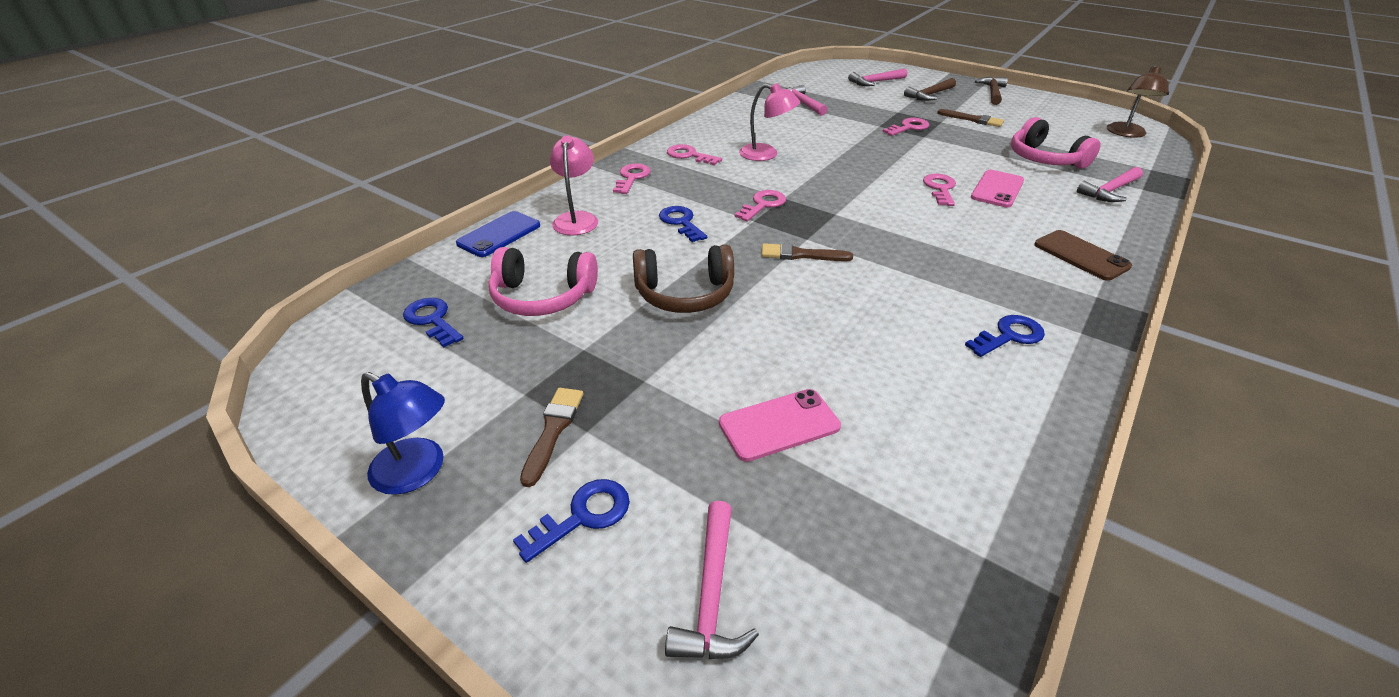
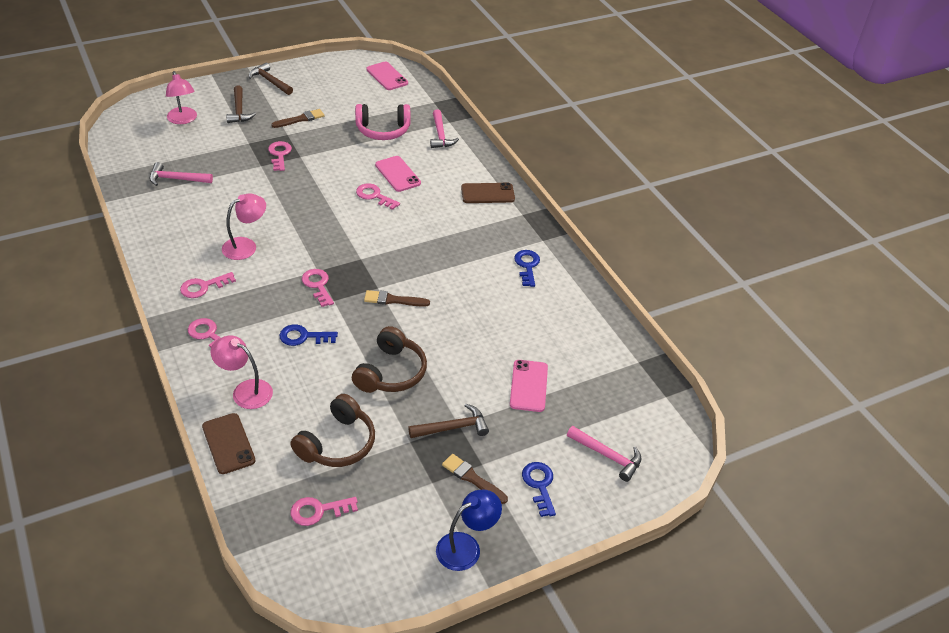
camera: 65 degrees left, 5 degrees up
(432, 320) = (318, 511): blue key -> pink key
(499, 234) = (228, 443): blue phone -> brown phone
(542, 297) = (337, 443): pink headphones -> brown headphones
(634, 377) = (452, 428): none -> brown hammer
(801, 255) = (393, 300): brown brush -> brown brush turned 60 degrees clockwise
(875, 82) = (183, 120): pink hammer -> pink lamp
(1126, 133) = (387, 76): brown lamp -> pink phone

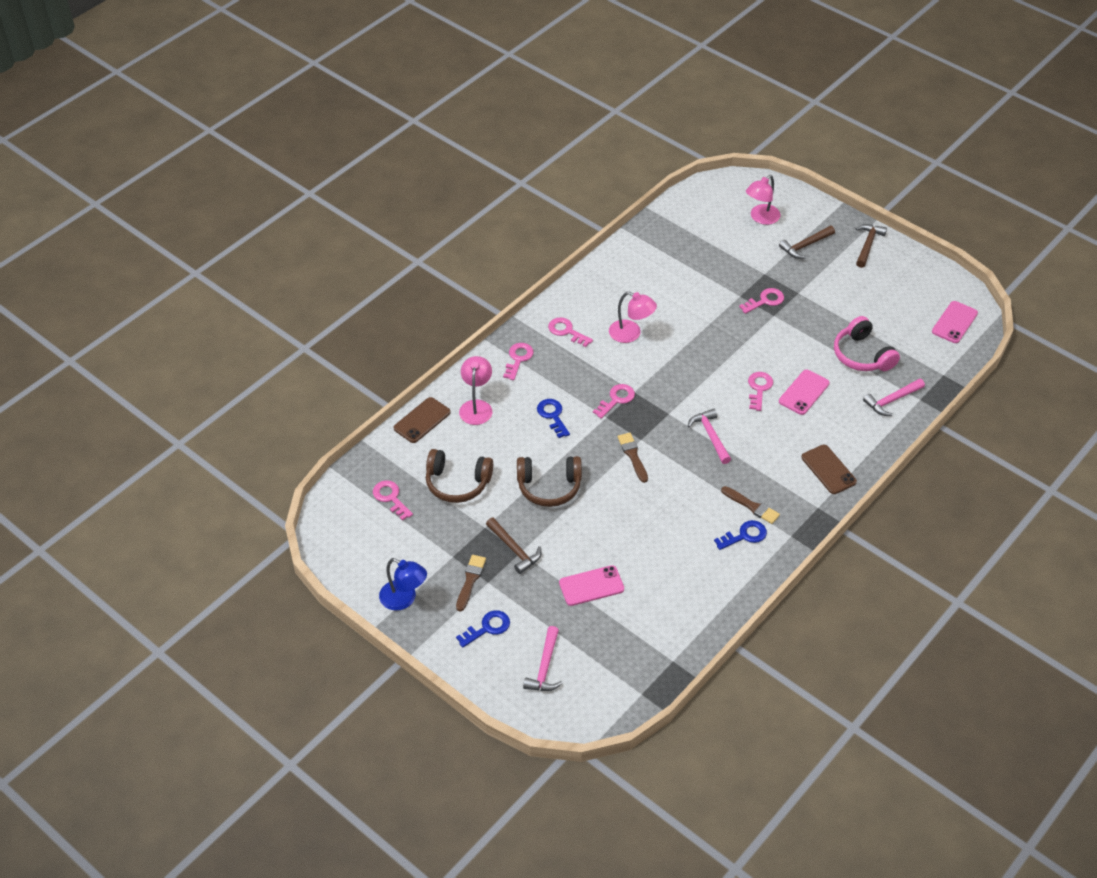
camera: 70 degrees right, 5 degrees up
(177, 179) = (680, 253): pink hammer -> pink hammer (710, 436)
(300, 119) = (828, 291): brown brush -> brown brush (752, 506)

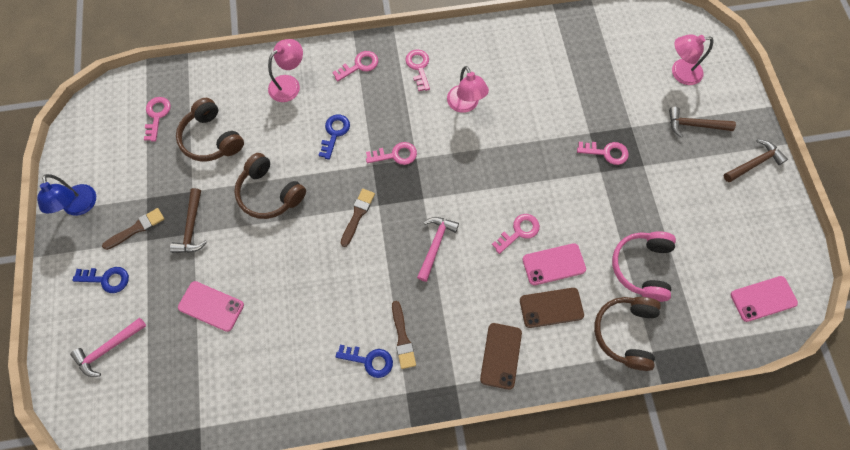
camera: 40 degrees right, 20 degrees up
(422, 420) = (241, 67): brown phone -> brown phone (551, 307)
(892, 400) = (625, 332): pink hammer -> brown headphones

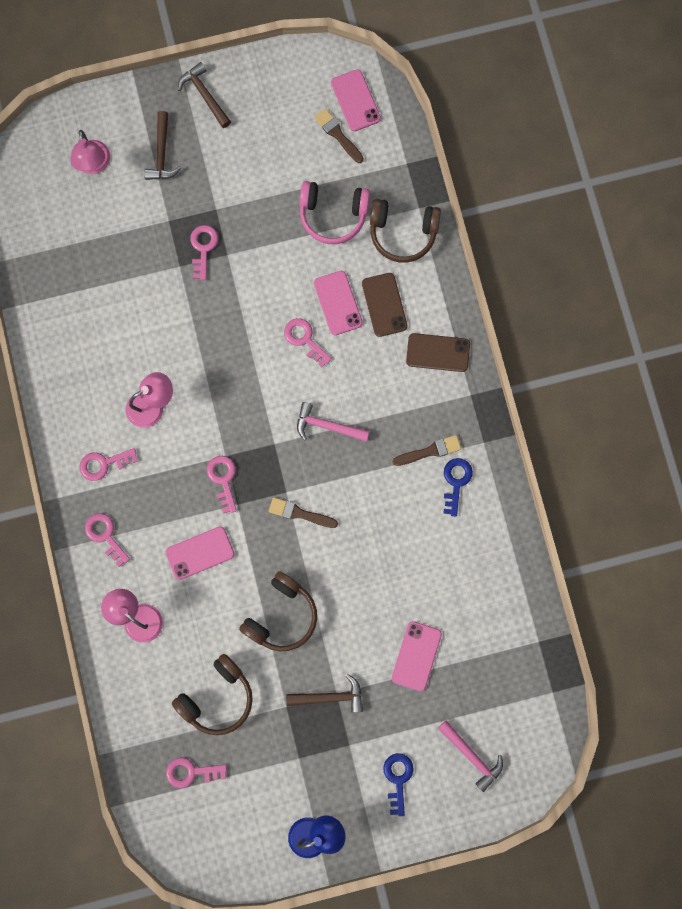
camera: 95 degrees left, 10 degrees up
(136, 228) = (336, 760): brown brush -> brown brush (337, 134)
(334, 133) = (200, 553): blue key -> pink phone

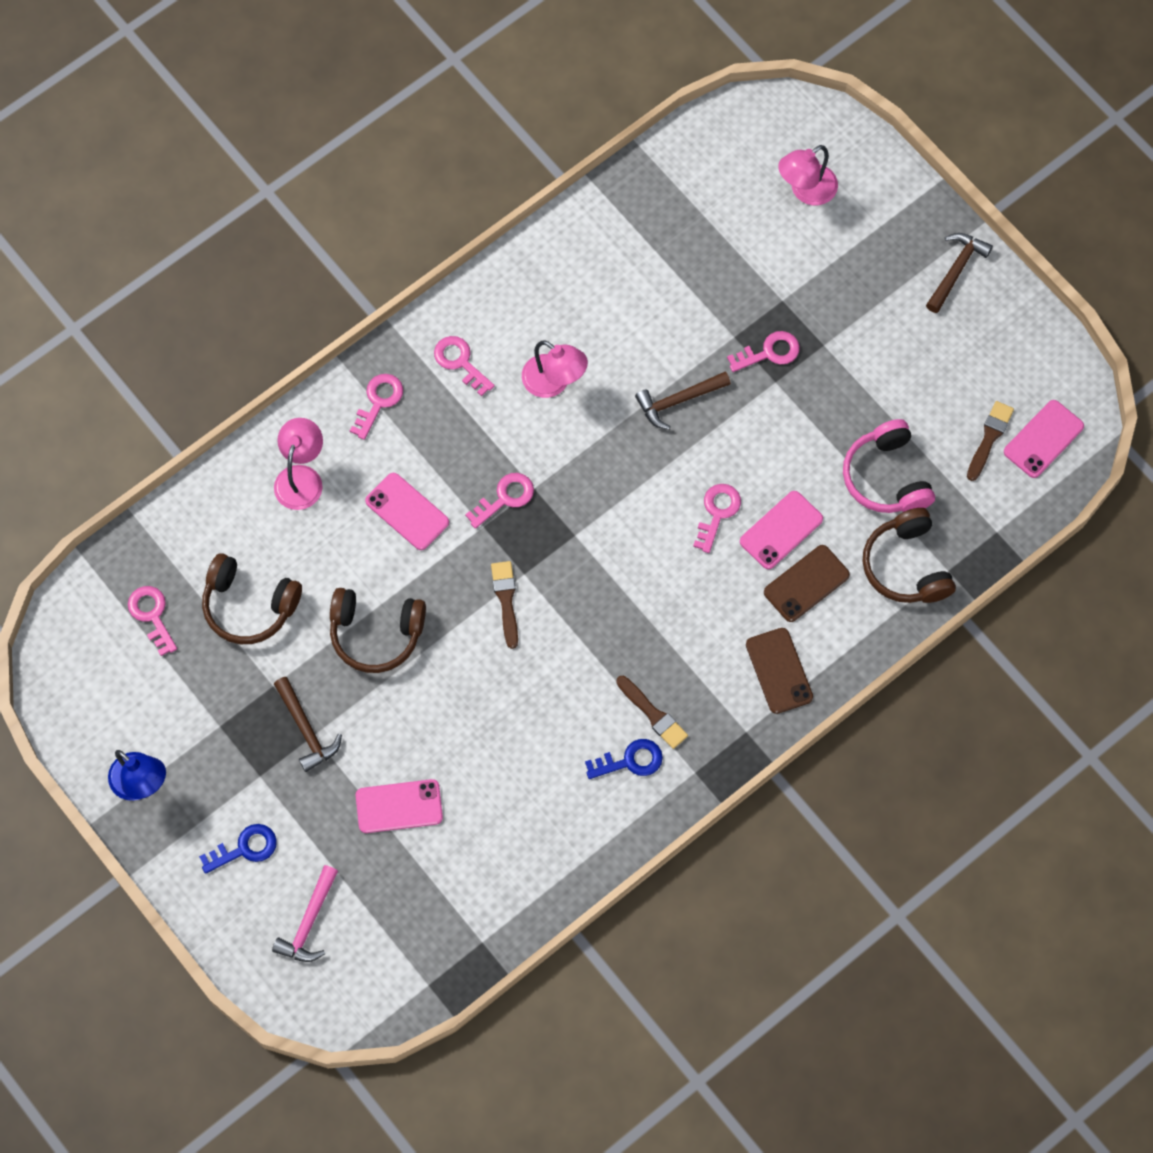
camera: 65 degrees right, 10 degrees down
(162, 153) = (859, 256): brown hammer -> brown hammer (678, 400)
(327, 426) = (625, 584): pink hammer -> none

